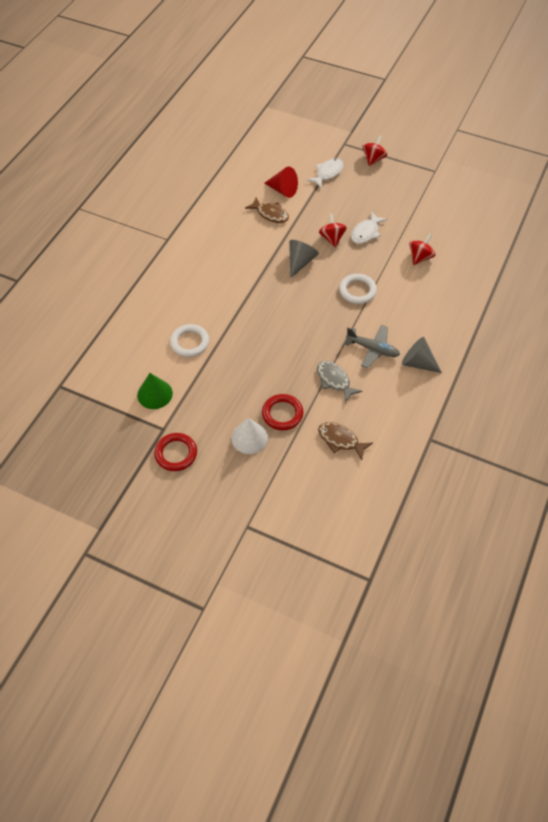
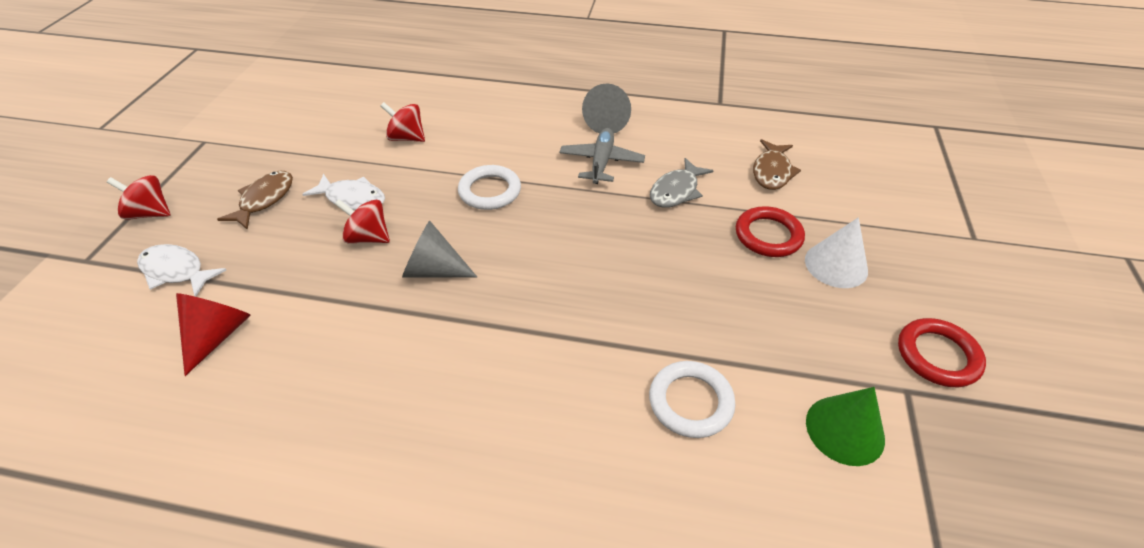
camera: 105 degrees left, 10 degrees down
(270, 214) = (295, 342): brown fish -> brown fish (264, 200)
(332, 238) = (368, 237): red spinning top -> red spinning top turned 45 degrees clockwise

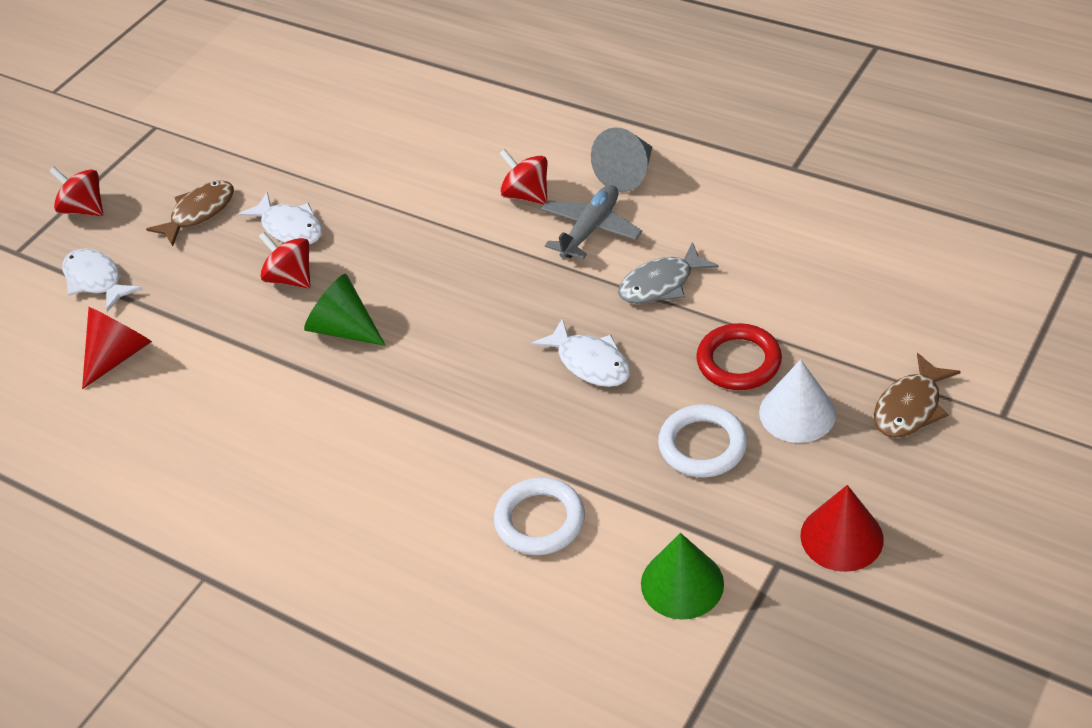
camera: 25 degrees right, 0 degrees up
(407, 138) = (376, 157): red spinning top -> red spinning top (526, 195)
(433, 270) = (344, 329): grey cone -> green cone
(490, 191) = (442, 245): white ring -> white ring (702, 445)
(656, 258) = (590, 362): none -> white fish
(772, 172) = (799, 279): brown fish -> brown fish (910, 407)
(937, 356) = (841, 537): red ring -> red cone

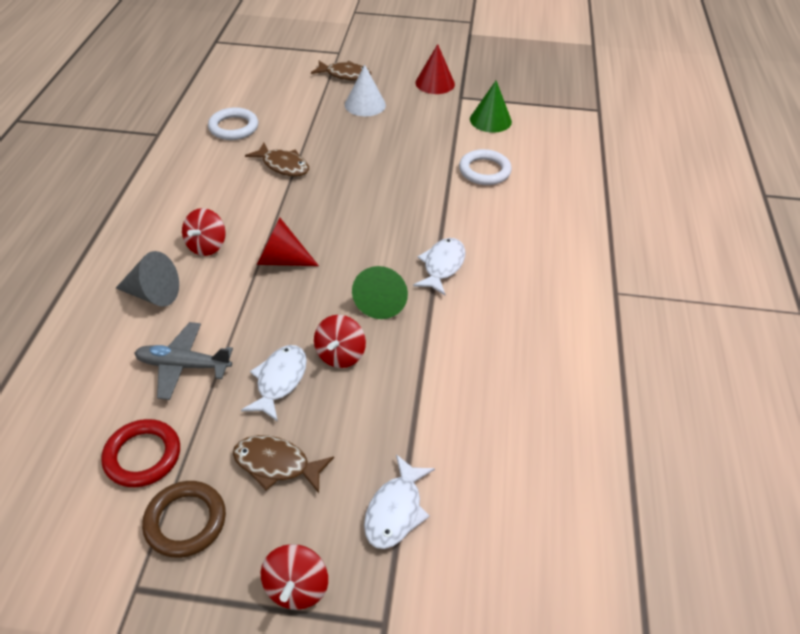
camera: 120 degrees left, 0 degrees up
(119, 355) = (473, 438): red cone -> red cone (281, 260)
(188, 155) = (185, 521): none -> brown ring
(590, 229) = (238, 206): grey plane -> grey plane (183, 366)
(590, 362) = (361, 179): white fish -> white fish (442, 266)
(627, 174) = (173, 202): grey cone -> grey cone (153, 294)
(661, 284) = (283, 165): grey fish -> brown fish
(702, 445) = (402, 129): white ring -> white ring (233, 127)
(738, 361) = (336, 127): red ring -> red ring (143, 456)

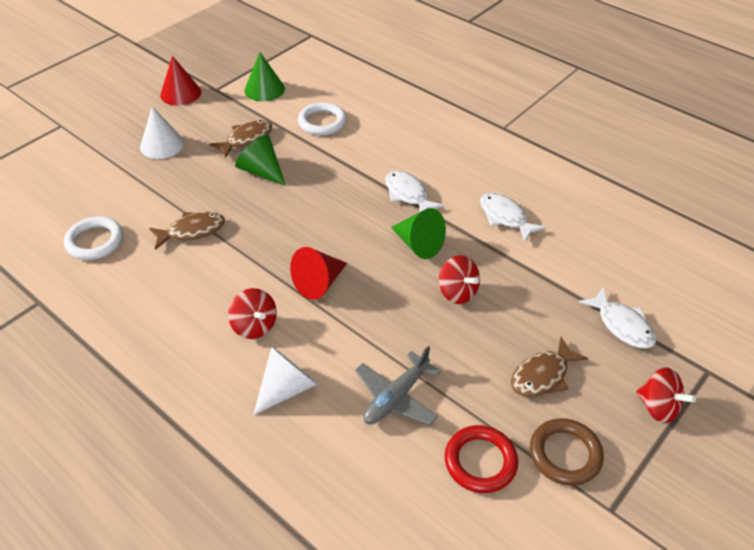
camera: 55 degrees left, 0 degrees up
(153, 294) = (287, 388): grey cone -> white cone
(279, 381) = (458, 340): white fish -> white fish (505, 217)
(345, 75) = (102, 137): brown fish -> brown fish (246, 139)
(385, 167) = (261, 171): none -> green cone

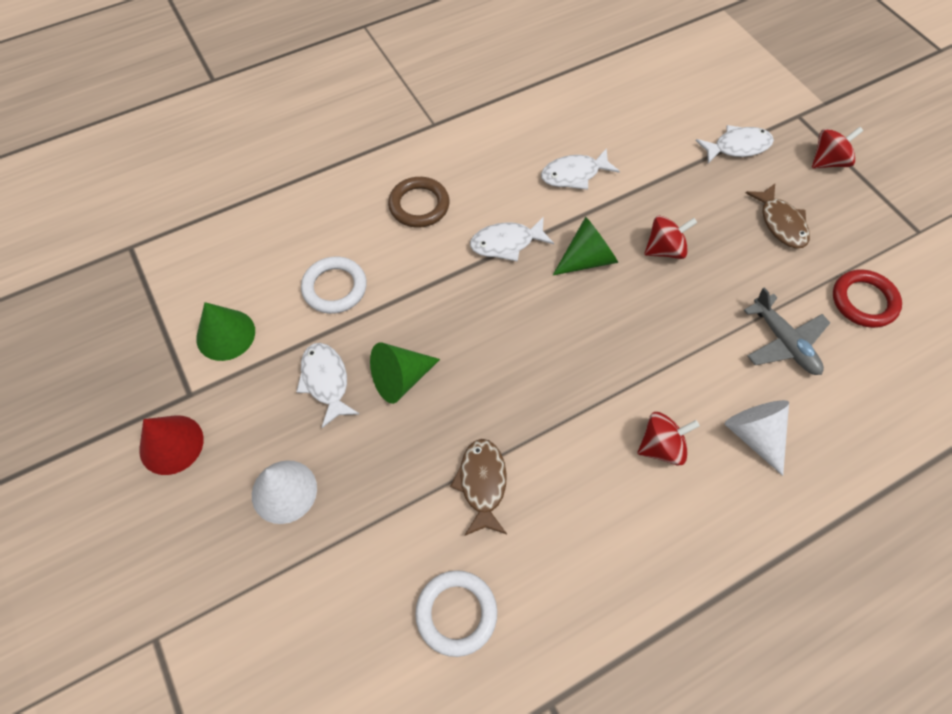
camera: 70 degrees left, 15 degrees up
(246, 139) = (326, 381): brown fish -> white fish
(319, 283) = (615, 367): red cone -> none
(565, 454) = (864, 240): brown ring -> brown ring (419, 205)

